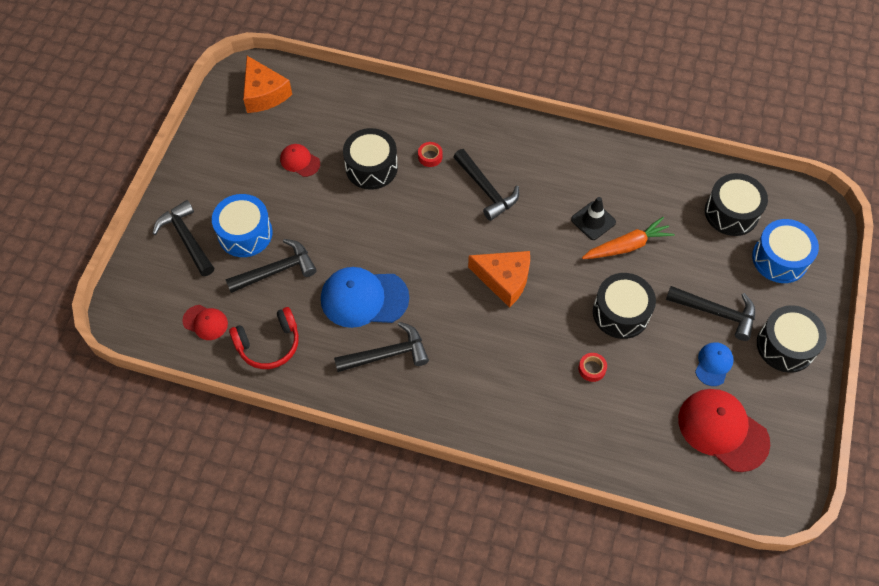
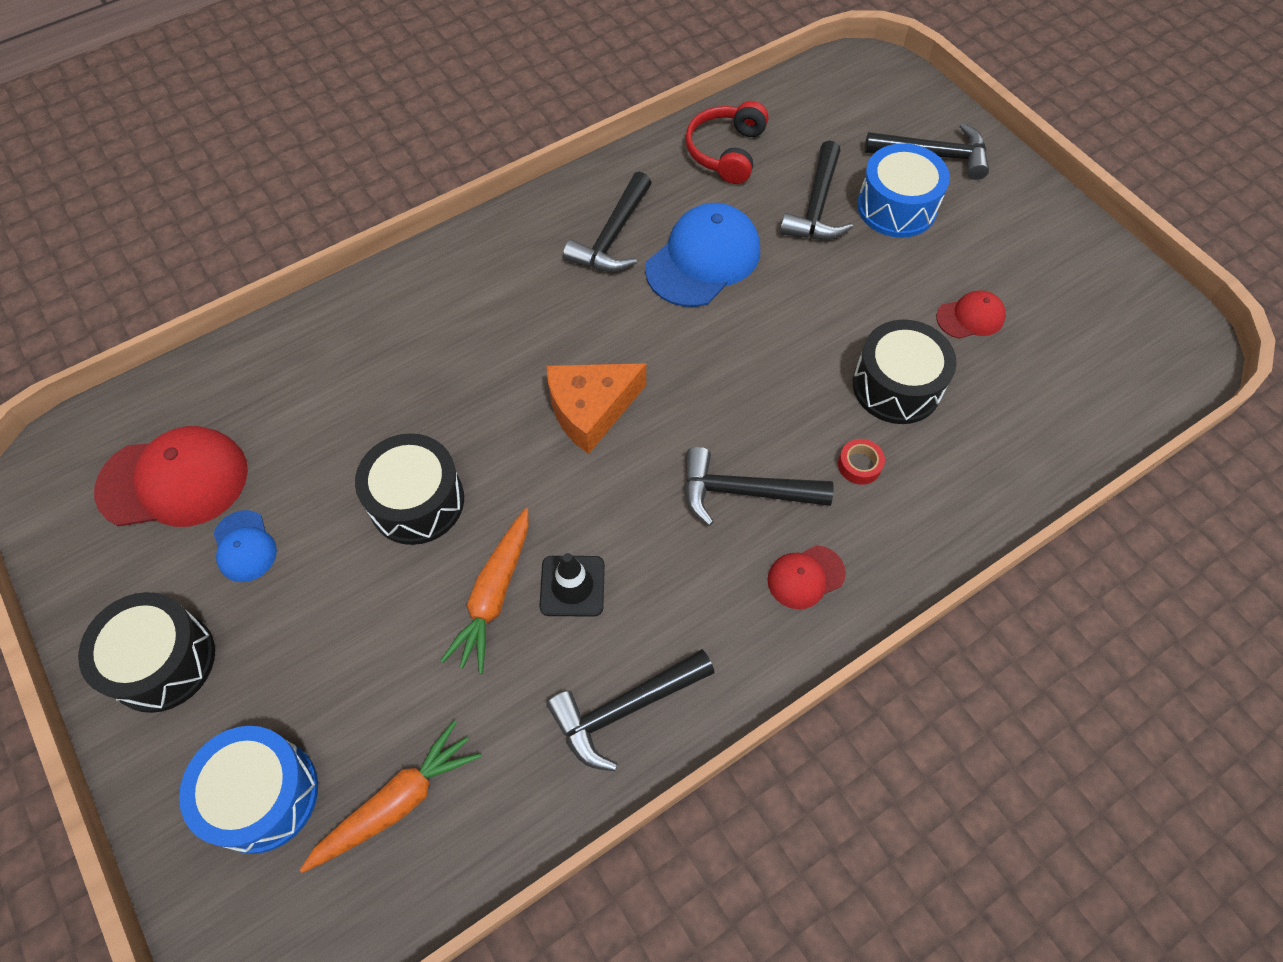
camera: 130 degrees right, 0 degrees up
(205, 322) = (803, 119): red cap -> red cap (805, 577)
(264, 93) = (1130, 347): orange cheese -> none
(592, 369) = (388, 409): red tape -> none
(716, 313) = (293, 618): black hammer -> black hammer (624, 709)
(731, 213) = (396, 802): black drum -> orange carrot

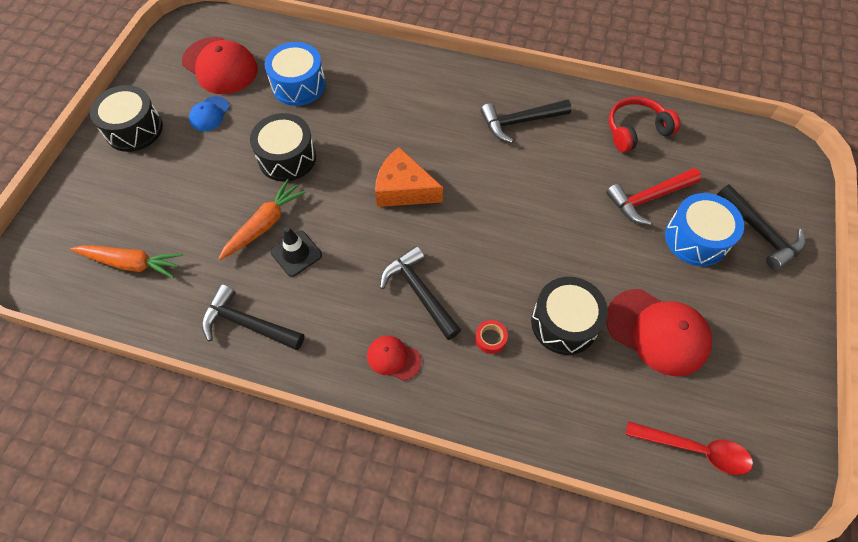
camera: 50 degrees right, 0 degrees up
(262, 795) = (100, 211): blue drum -> blue drum (298, 85)
(494, 595) = (264, 224): orange carrot -> orange carrot turned 150 degrees clockwise
(703, 259) = (550, 171): blue cap -> none
(816, 207) = (648, 198): black hammer -> red hammer
(970, 317) = (657, 332): red cap -> red cap, size x1.92
(1112, 384) = (695, 449): none -> red spoon

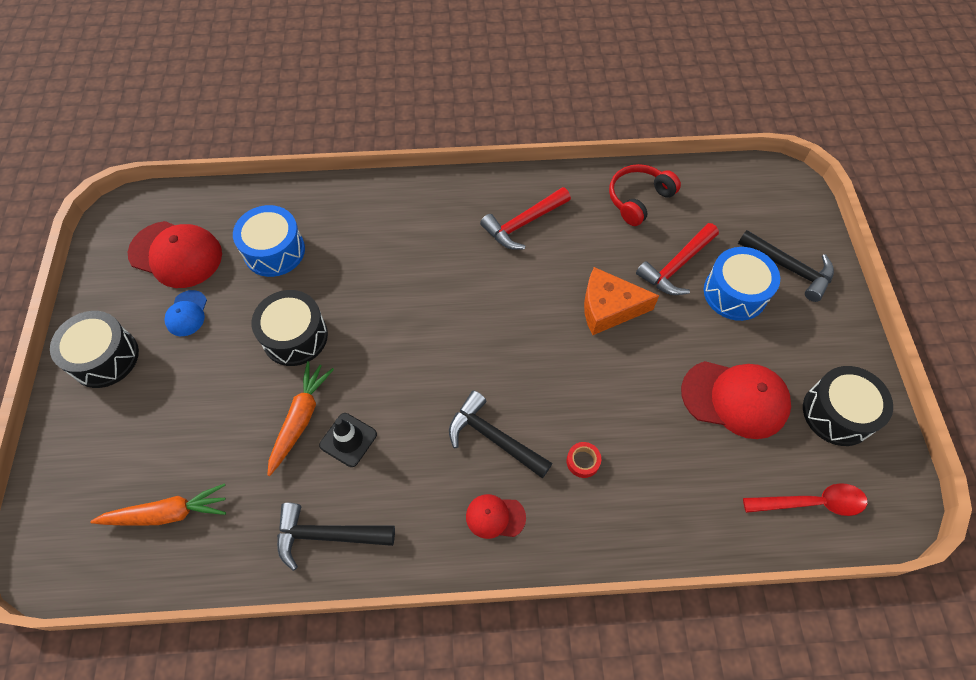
camera: 20 degrees left, 0 degrees up
(403, 189) = (434, 332): orange cheese -> orange cheese (609, 308)
(519, 122) = (523, 224): black hammer -> red hammer
(564, 323) = (646, 420): black drum -> black drum (837, 413)

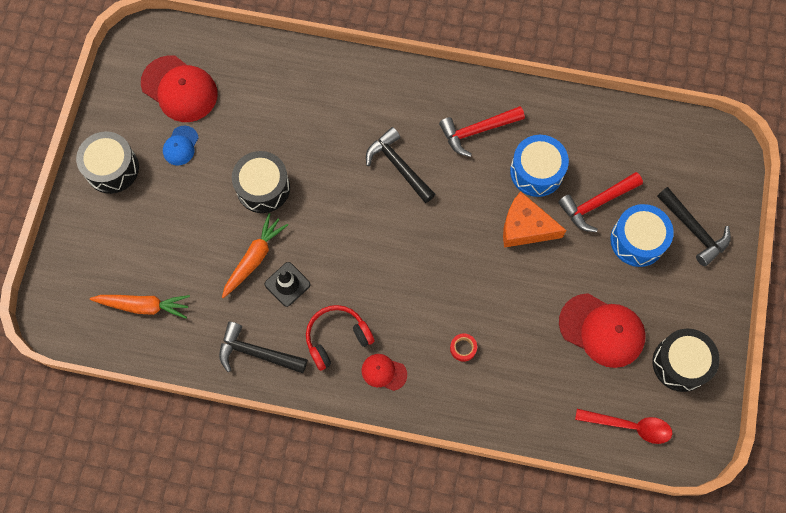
camera: 15 degrees right, 10 degrees up
(274, 251) = (260, 105): blue drum -> blue drum (536, 171)
(493, 437) = (399, 311): black hammer -> black hammer (398, 165)
(638, 199) = (586, 131): red headphones -> red headphones (337, 338)

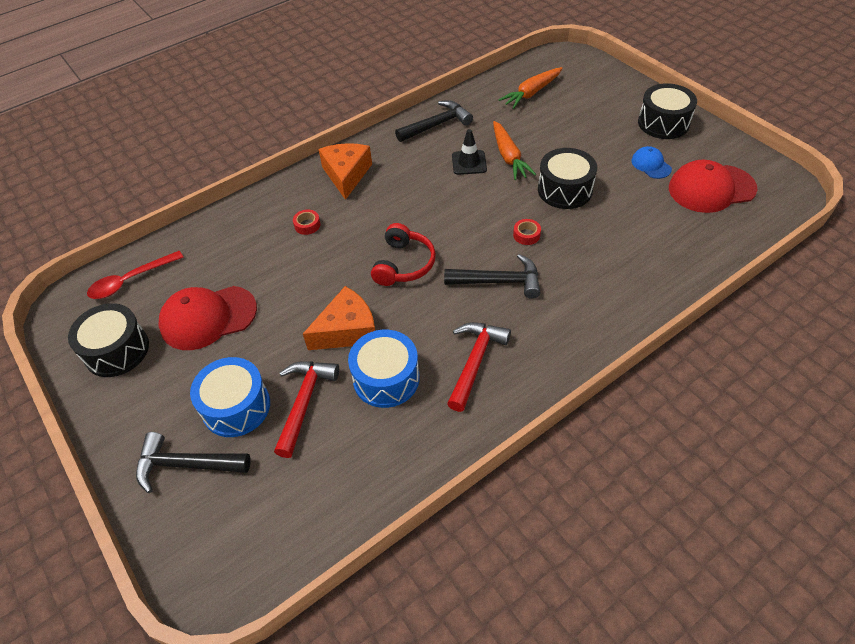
camera: 135 degrees right, 20 degrees down
(337, 180) = (526, 235): none -> red tape
(337, 338) = (399, 166): red headphones -> red headphones (404, 264)
(383, 372) = (346, 175): red cap -> orange cheese

